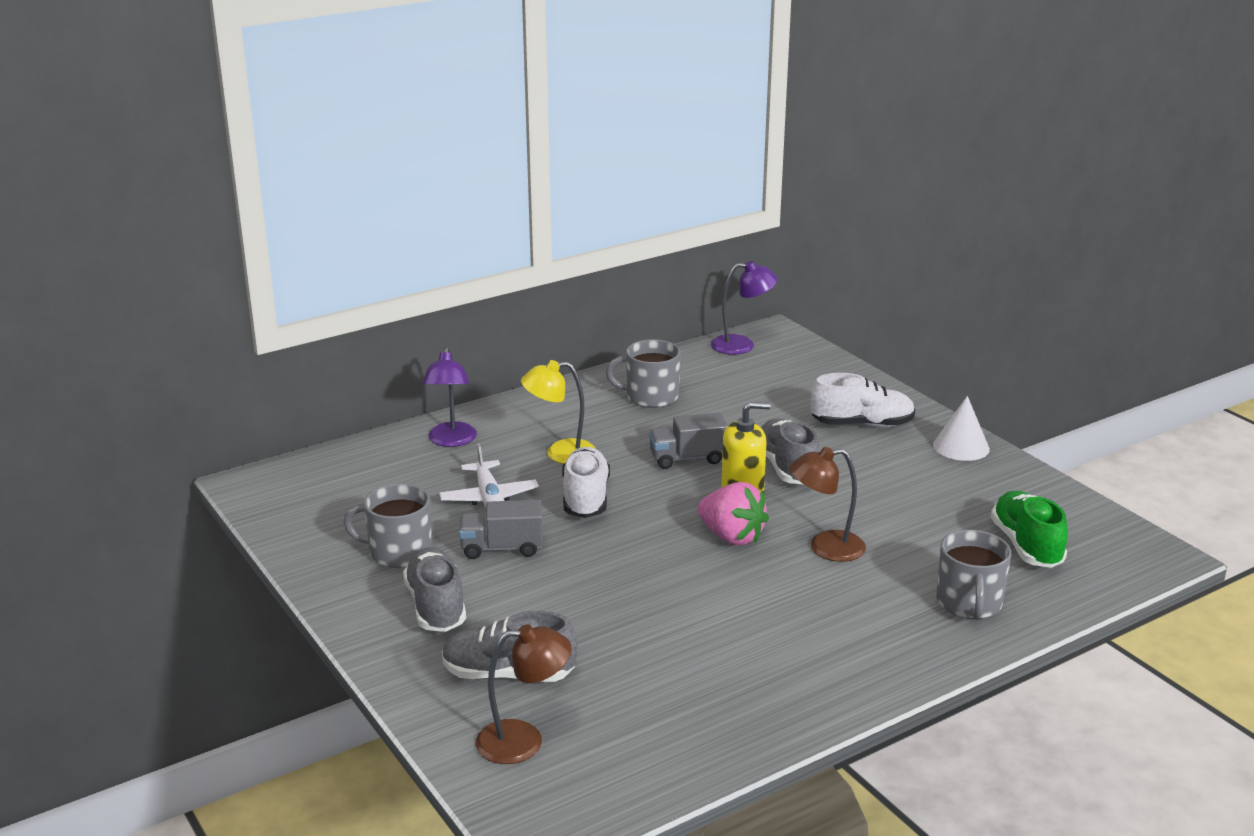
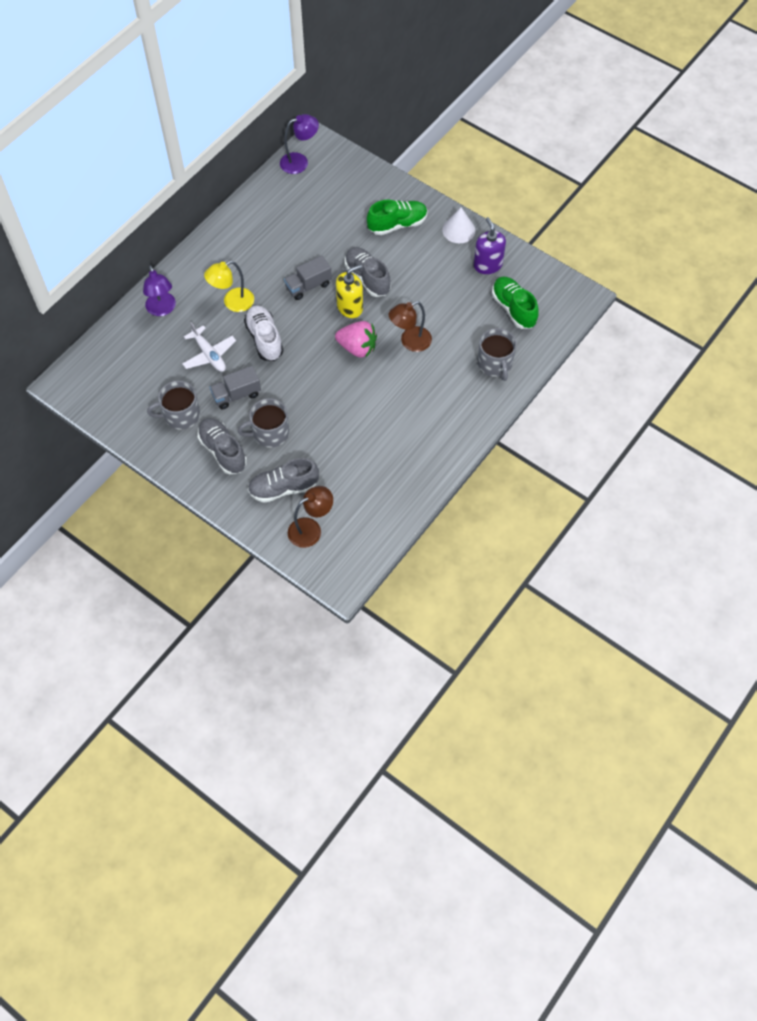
camera: 20 degrees left, 35 degrees up
(650, 396) = (263, 232): grey mug -> grey mug (269, 433)
(862, 424) = (397, 224): white shoe -> green shoe
(997, 490) = (487, 265): none -> purple soap dispenser

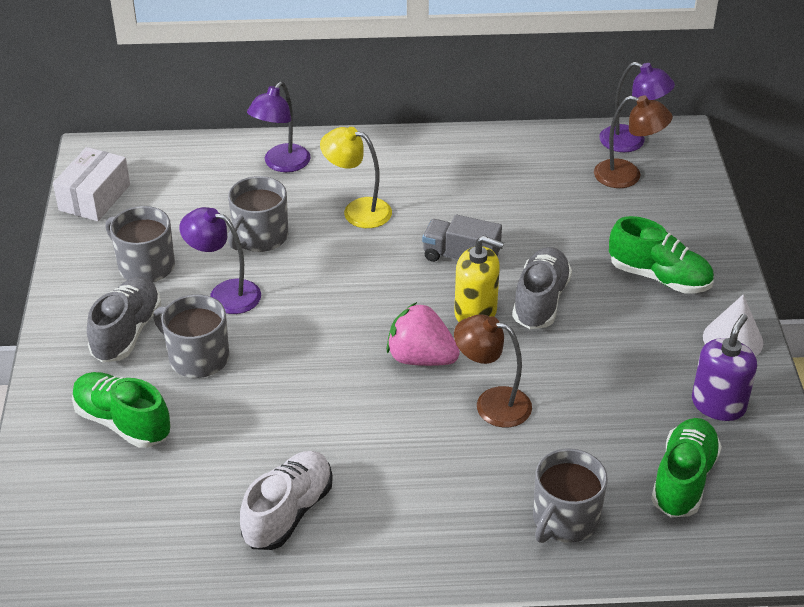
camera: 50 degrees right, 20 degrees down
(101, 405) = (94, 197): none -> white box
(209, 355) = (259, 237): white plane -> grey mug
(236, 395) = (225, 294): grey truck -> purple lamp
(264, 339) = (336, 268): white shoe -> white shoe (288, 512)
(283, 488) = (122, 422): grey shoe -> green shoe
(311, 529) = (80, 490): brown lamp -> brown lamp (627, 176)
(357, 348) = (421, 358): pink strawberry -> pink strawberry turned 135 degrees clockwise

